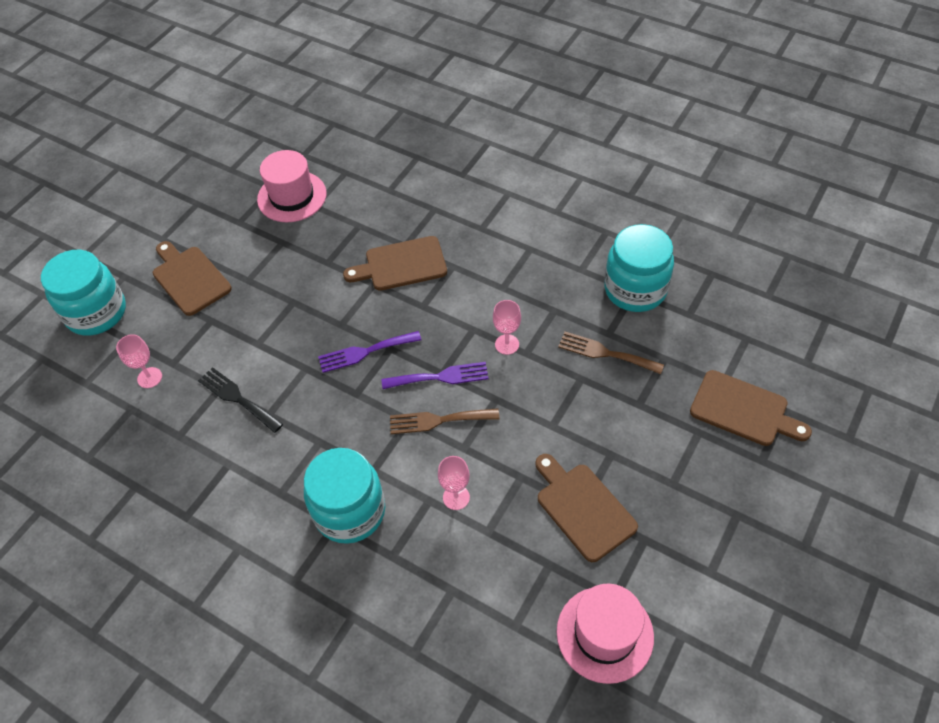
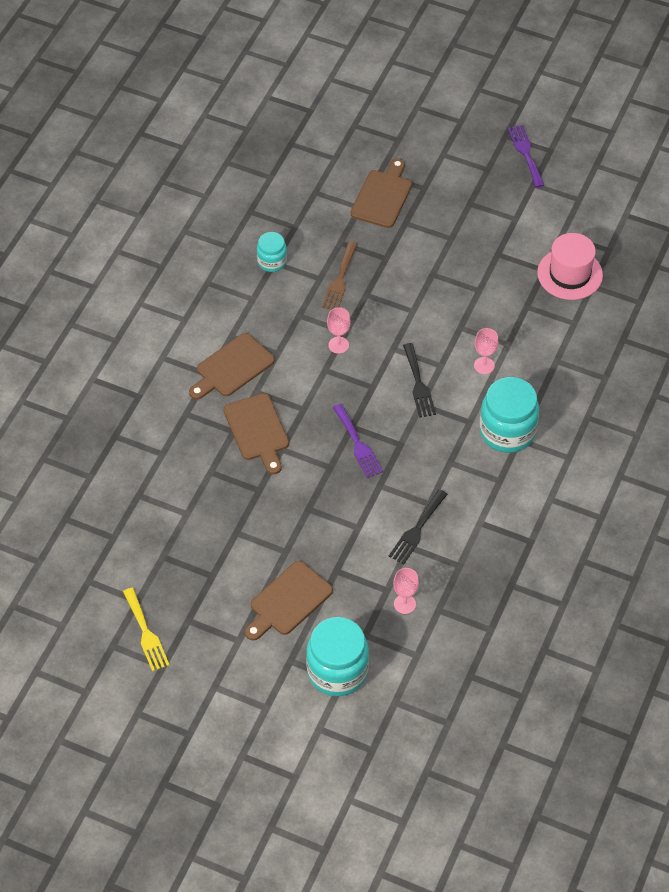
camera: 100 degrees left, 0 degrees up
(194, 174) = (146, 633): none -> yellow fork
(292, 196) = (175, 535): pink hat -> none
(438, 420) = (418, 384): brown fork -> black fork
(440, 377) = (377, 387): purple fork -> purple fork (525, 153)
(582, 508) = (480, 289): brown cutting board -> brown cutting board (232, 368)
(635, 289) = (272, 261): turquoise jar -> turquoise jar, size x0.55

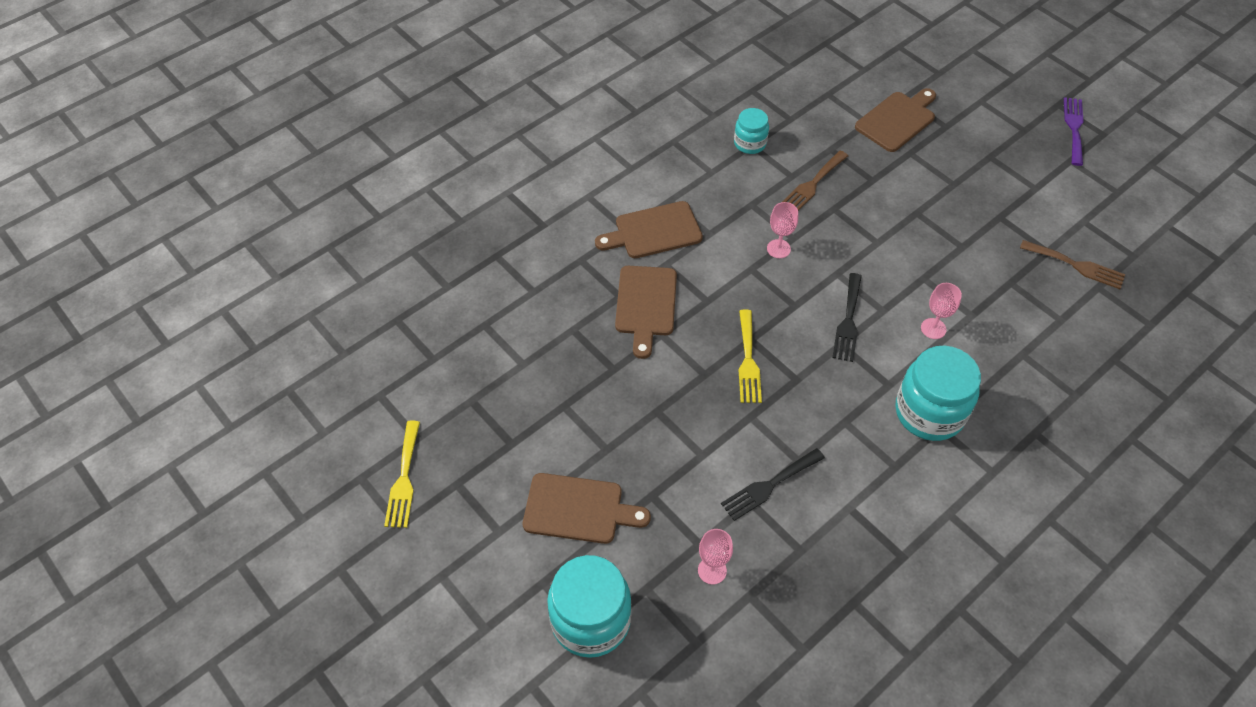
camera: 25 degrees right, 0 degrees up
(288, 601) = (578, 509): brown cutting board -> brown cutting board turned 150 degrees counterclockwise
(358, 444) = (748, 361): purple fork -> yellow fork
(570, 274) = (1076, 265): pink hat -> brown fork

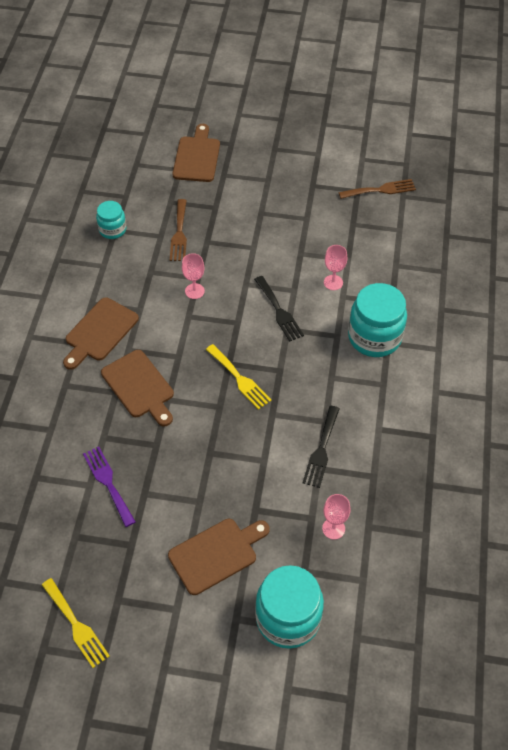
camera: 40 degrees left, 0 degrees up
(1074, 128) = (308, 101): purple fork -> purple fork (108, 483)

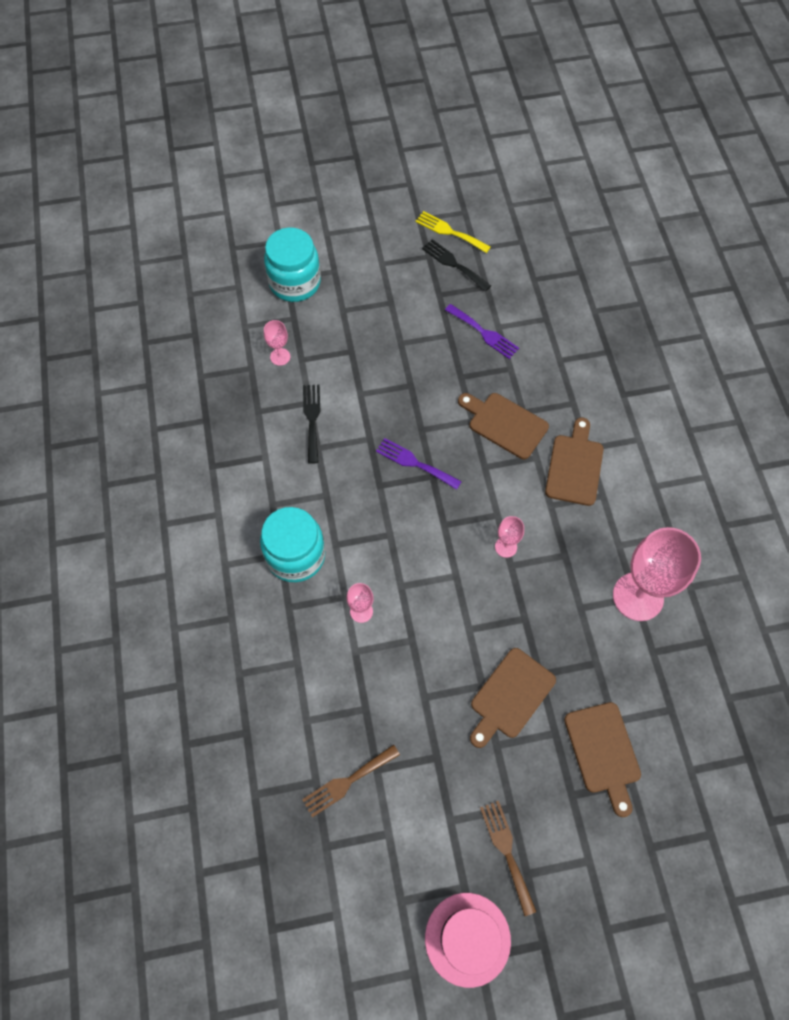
camera: 160 degrees right, 10 degrees up
(112, 230) = (638, 596): turquoise jar -> pink goblet
(179, 233) = (561, 618): brown fork -> brown fork (507, 851)
(216, 554) = (368, 308): brown cutting board -> brown cutting board (510, 696)
(239, 379) = (414, 463): yellow fork -> purple fork
(279, 311) = (406, 553): black fork -> black fork (453, 264)
(331, 104) = (467, 939): none -> pink hat

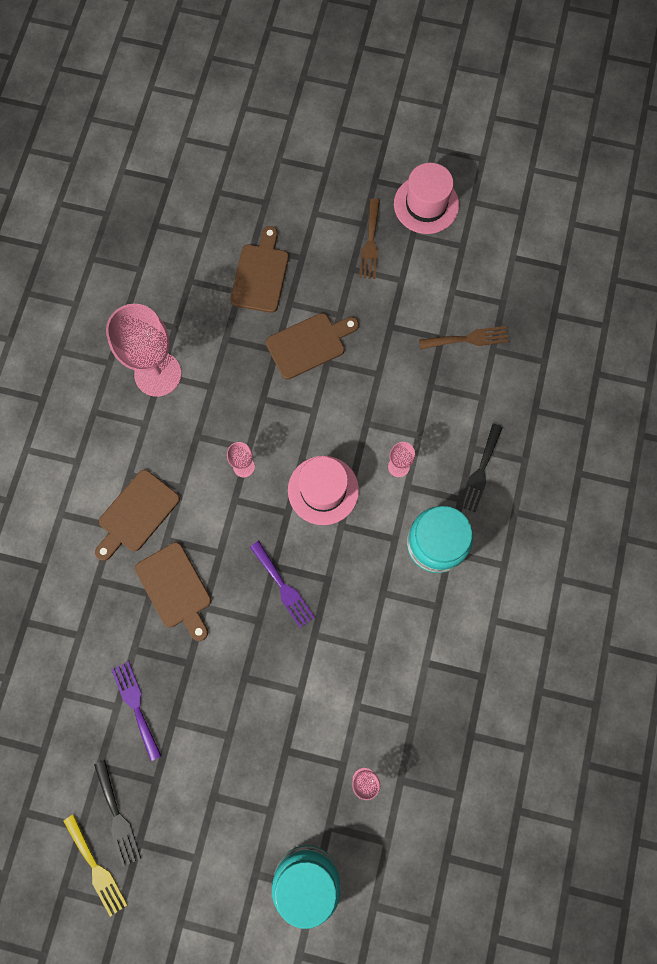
camera: 155 degrees left, 10 degrees up
(312, 419) = (362, 684): black fork -> black fork (480, 471)
(422, 558) = (323, 490): none -> pink hat

